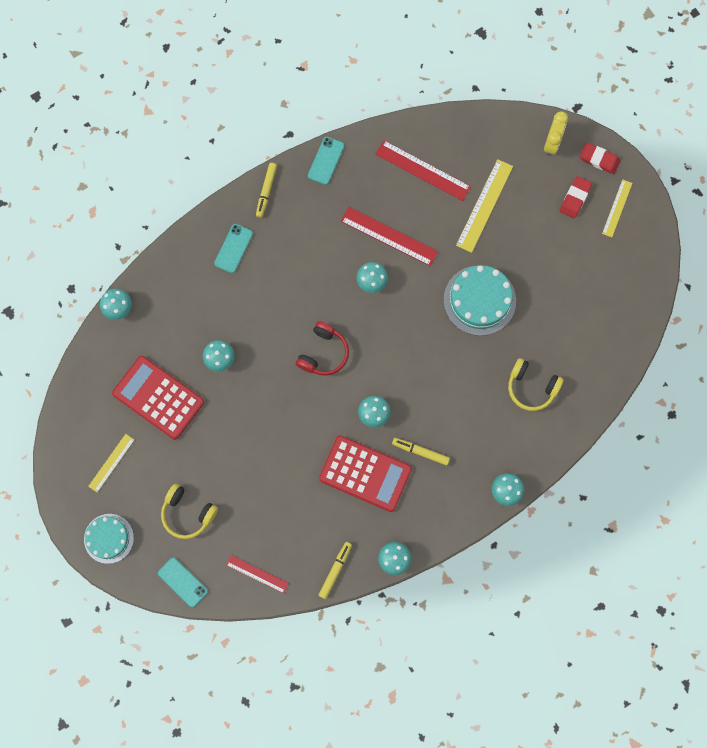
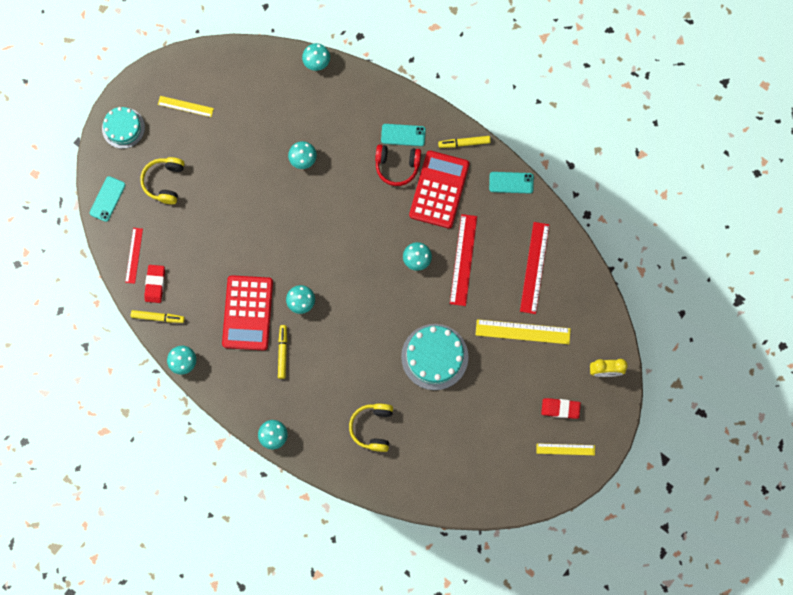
camera: 70 degrees right, 0 degrees up
(158, 397) = (253, 122): red calculator -> red calculator (439, 189)
(323, 353) = (339, 241): red headphones -> red headphones (397, 166)
(599, 159) = (605, 418): red eraser -> red eraser (155, 284)

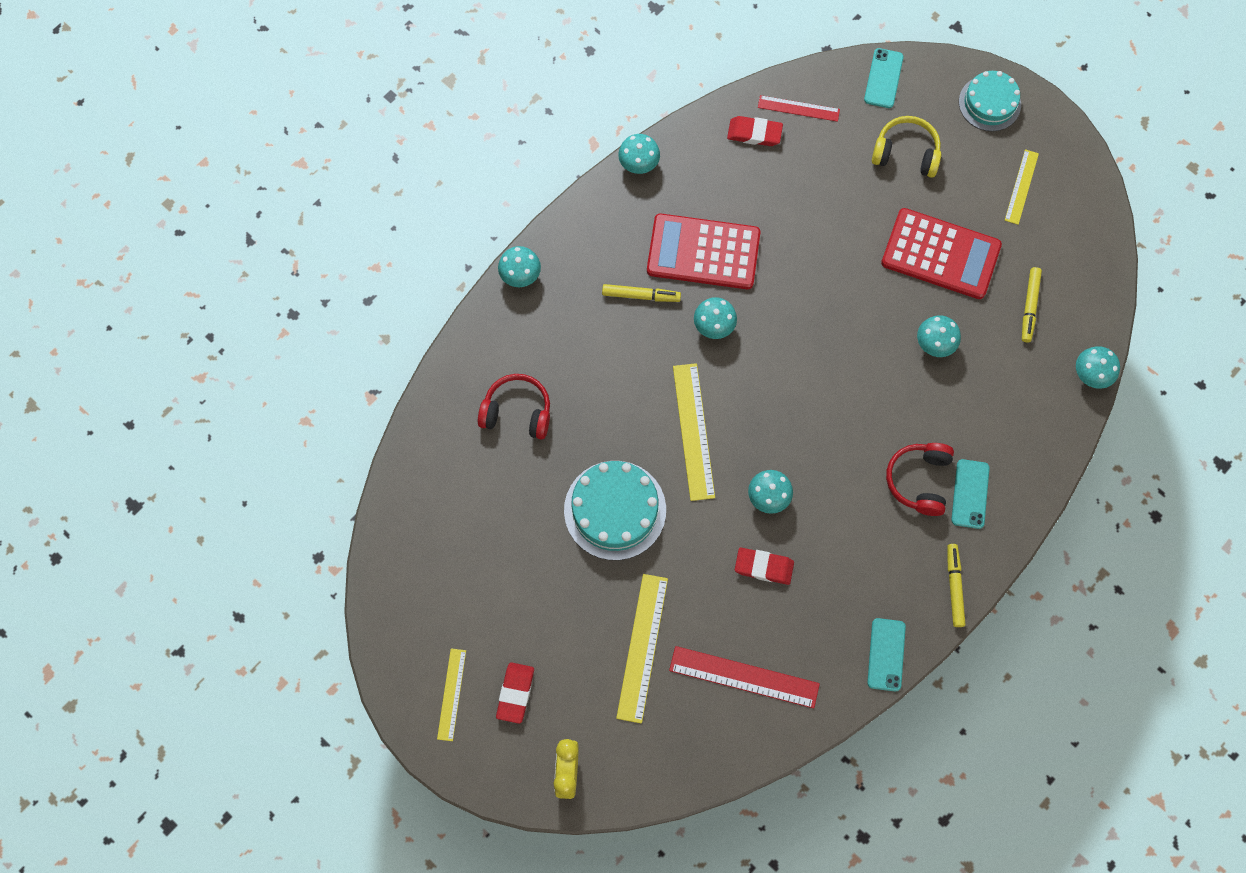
camera: 95 degrees right, 5 degrees down
(107, 199) = (883, 78): turquoise phone -> turquoise phone turned 75 degrees clockwise
(158, 317) = (706, 134): yellow marker -> yellow marker (1029, 306)
(373, 427) = (517, 412): yellow headphones -> red headphones
(376, 310) = (694, 431): none -> yellow ruler
(439, 189) = (878, 541): red calculator -> red calculator (940, 254)
(463, 260) = (763, 567): red ruler -> red eraser

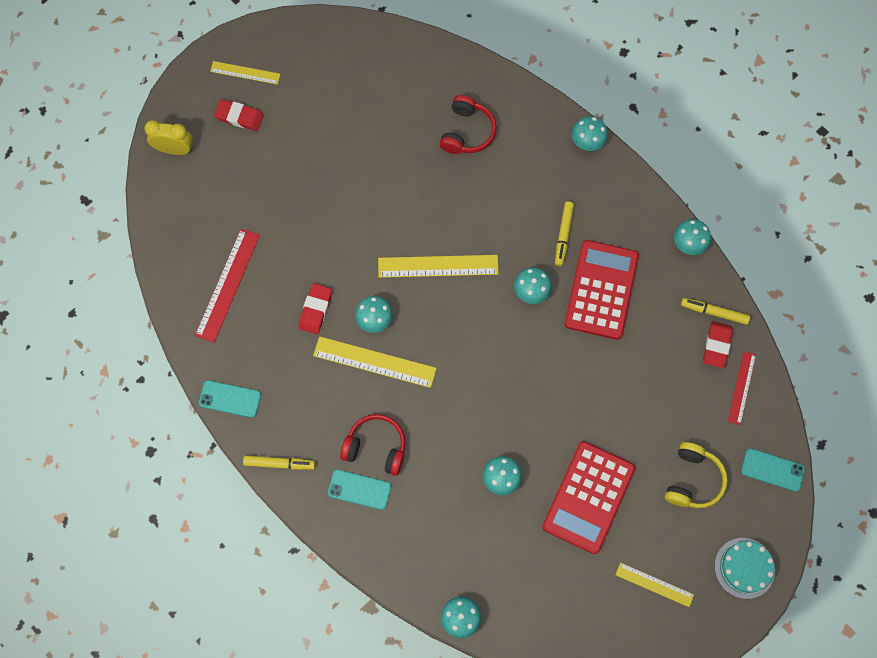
camera: 95 degrees right, 0 degrees up
(615, 510) = (376, 199): turquoise cake -> none
(642, 647) = (262, 211): yellow ruler -> yellow ruler (374, 362)
(1029, 306) = (531, 572): yellow marker -> yellow marker (714, 312)

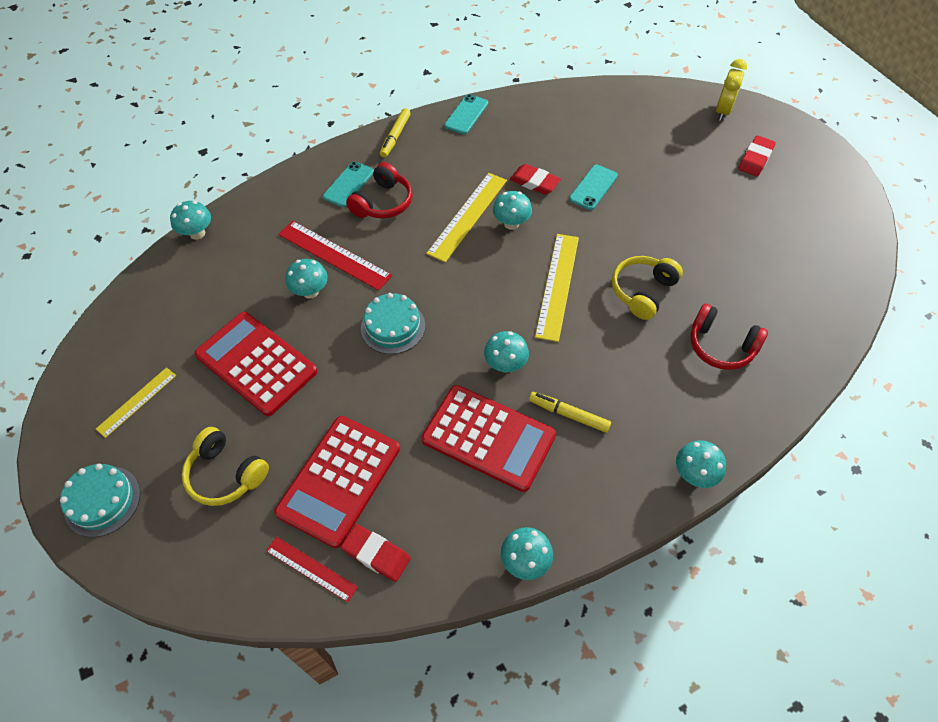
camera: 105 degrees right, 15 degrees down
(227, 285) = (576, 127): red ruler -> red ruler (334, 255)
(245, 73) = (807, 170): yellow ruler -> none
(426, 196) = (643, 291): none -> yellow headphones
(519, 393) = (393, 326): none -> turquoise cake
(670, 391) = (339, 480): none -> red calculator
(714, 312) = (421, 565): yellow marker -> none
(772, 470) = (194, 573): turquoise phone -> turquoise phone (593, 187)

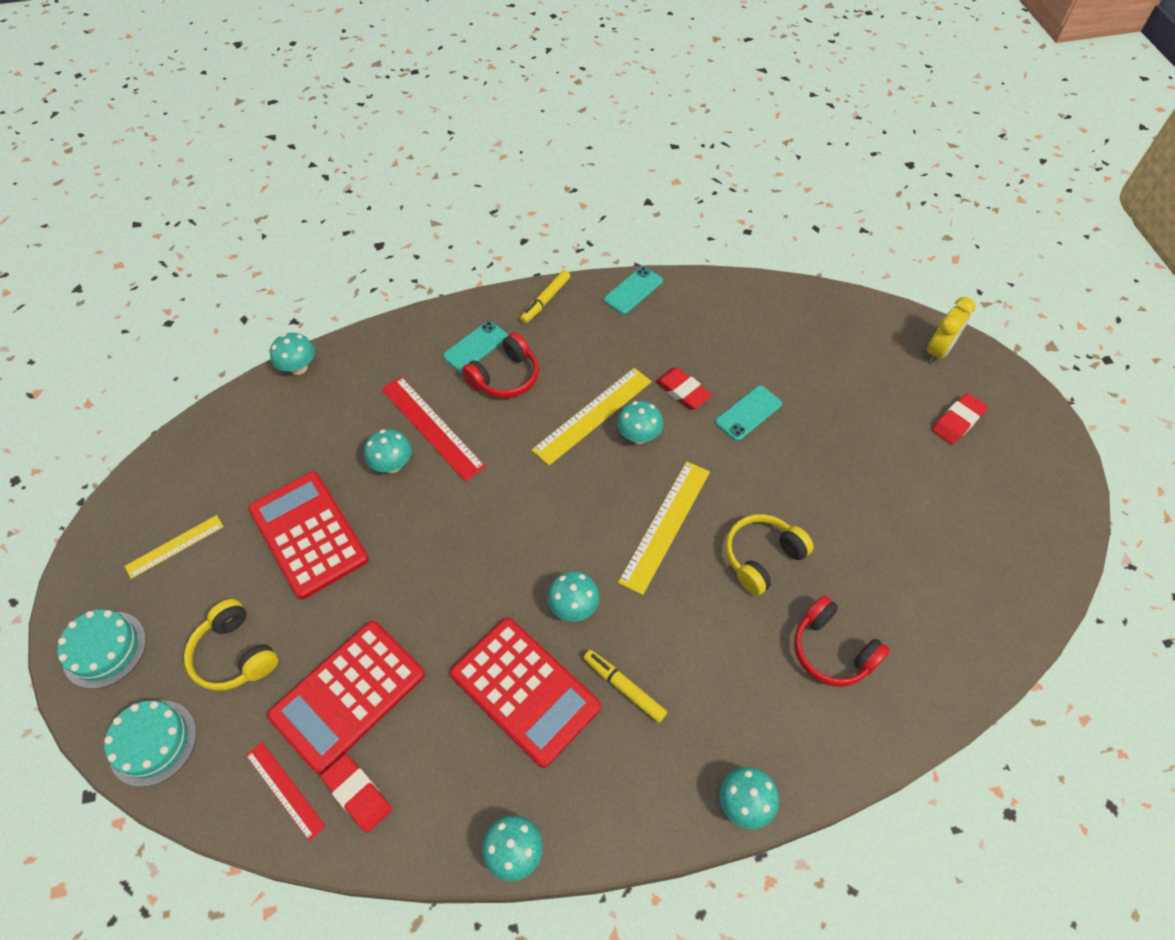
camera: 15 degrees right, 0 degrees up
(393, 326) = (466, 528): turquoise cake -> turquoise cake (153, 742)

